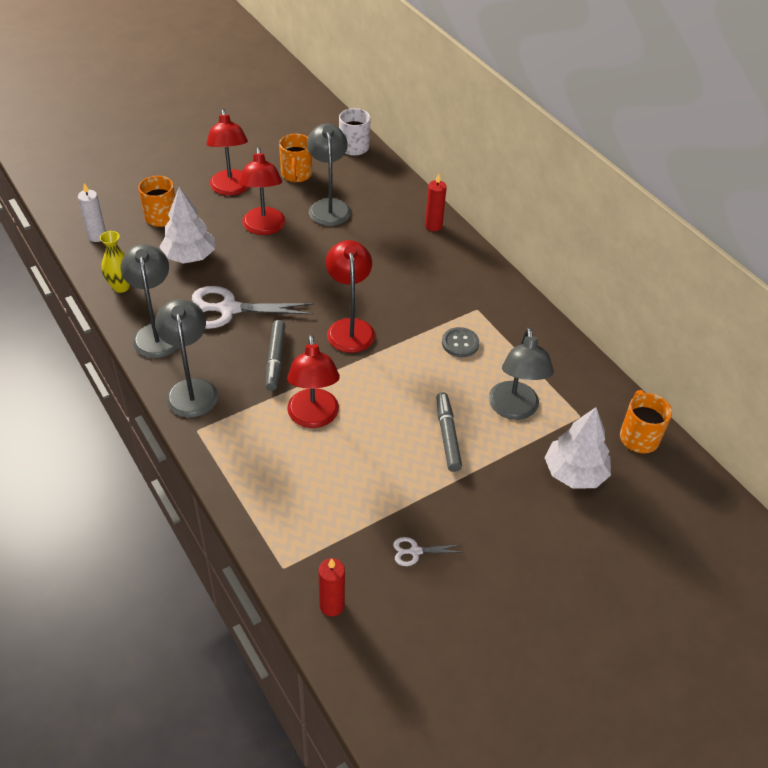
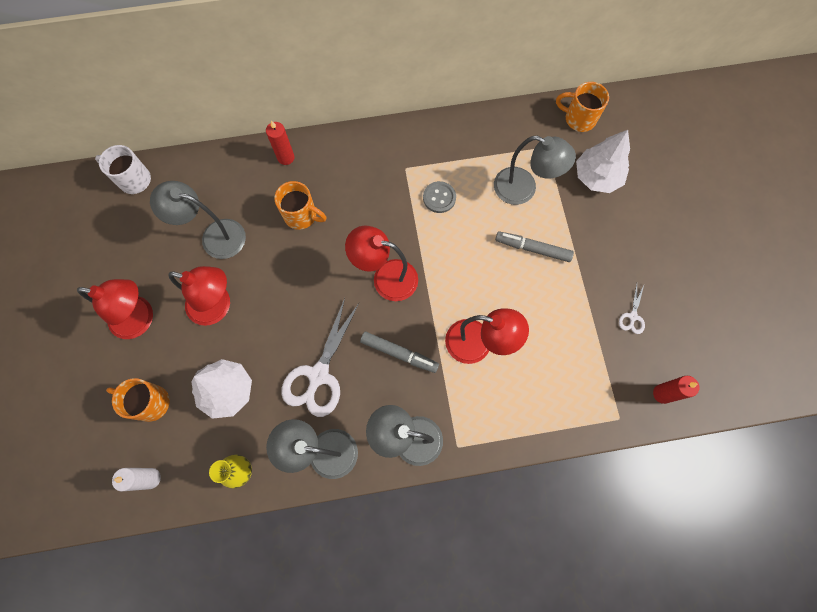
camera: 65 degrees left, 25 degrees up
(296, 175) = (150, 249): orange mug -> orange mug (301, 216)

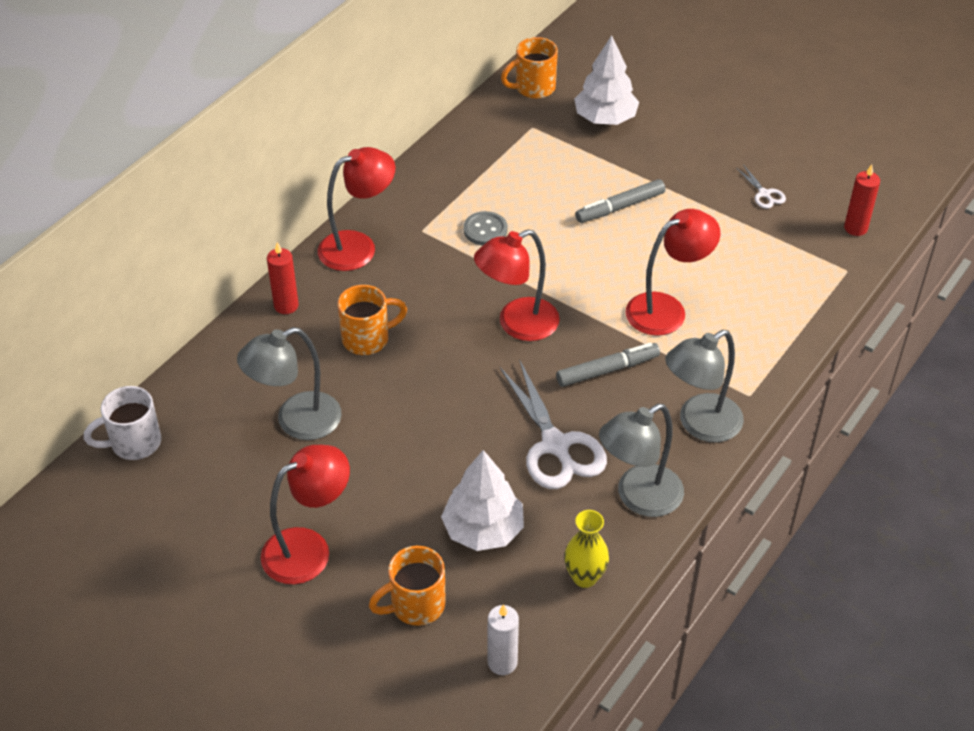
camera: 45 degrees left, 25 degrees down
(217, 307) = (379, 474): red lamp -> red lamp (358, 246)
(523, 189) = (554, 171): grey lamp -> none

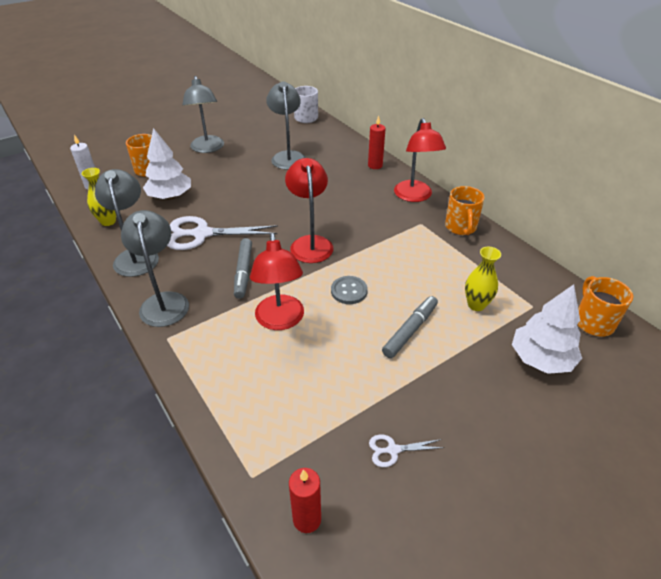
camera: 110 degrees right, 5 degrees down
(309, 549) = (208, 148): red lamp -> grey lamp
(367, 339) = (333, 186): orange mug -> orange mug (460, 227)
(485, 230) = (410, 251): grey button -> grey button (349, 291)
(553, 166) = (476, 305): none -> yellow vase
(620, 207) = (410, 330): grey marker -> grey marker turned 45 degrees clockwise

